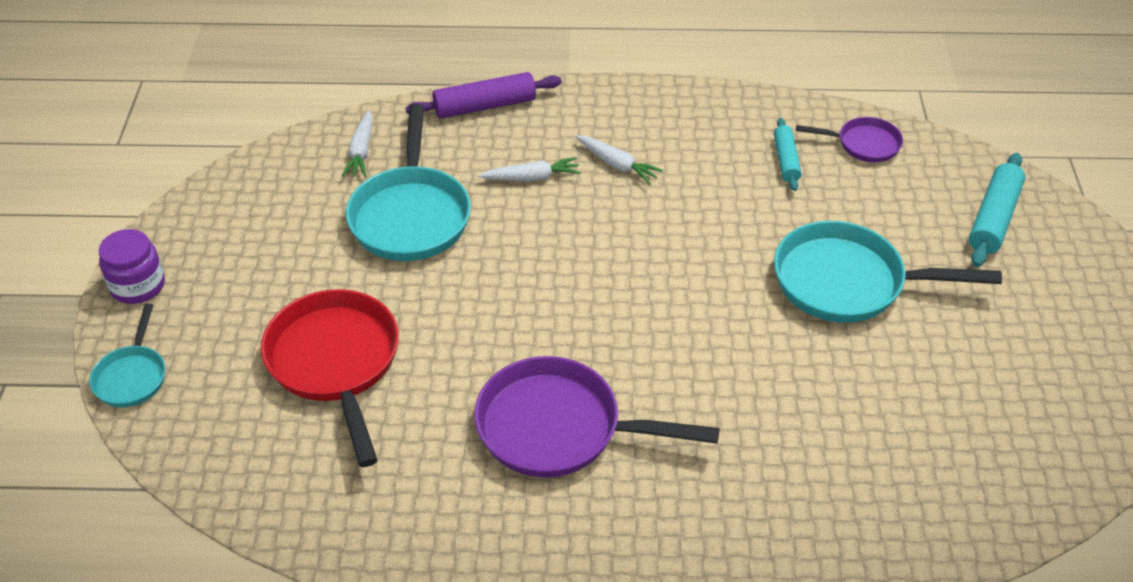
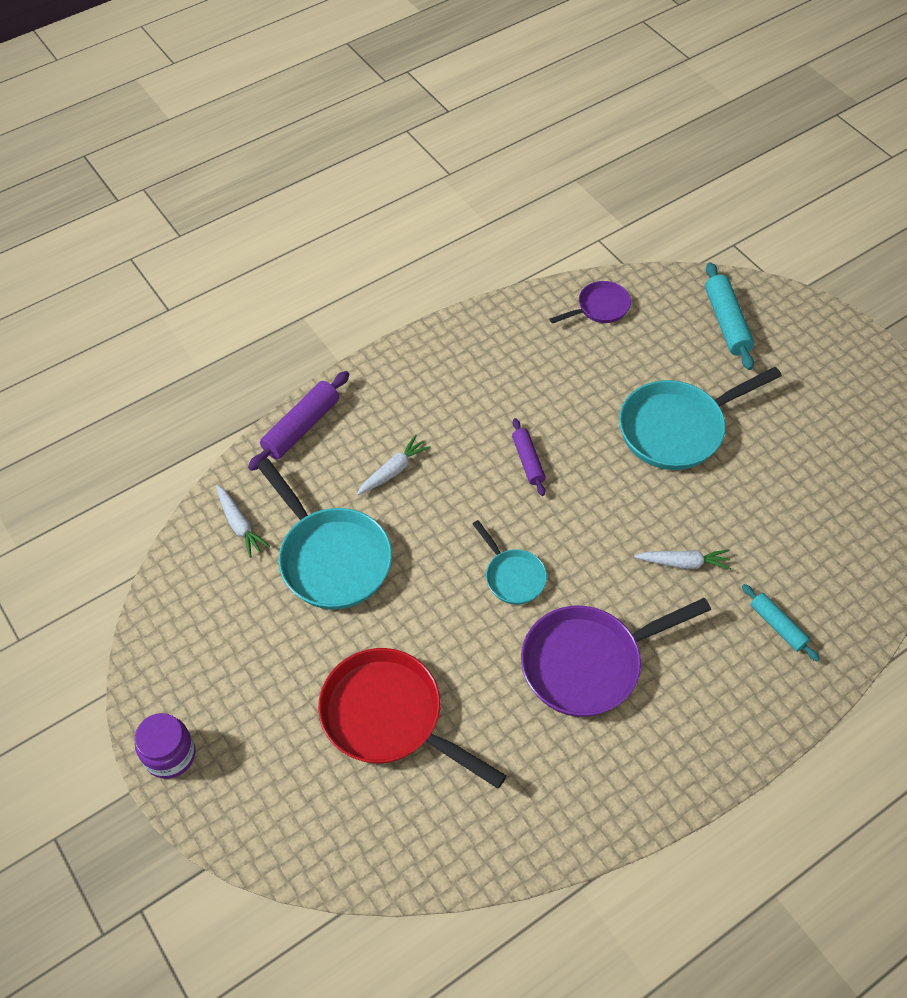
camera: 35 degrees left, 10 degrees up
(132, 376) = (243, 833): turquoise pan -> turquoise pan (513, 576)
(617, 164) = (445, 423): white carrot -> white carrot (683, 563)
(665, 233) = (528, 461): none -> purple rolling pin
(786, 160) = (559, 351): turquoise rolling pin -> turquoise rolling pin (777, 626)

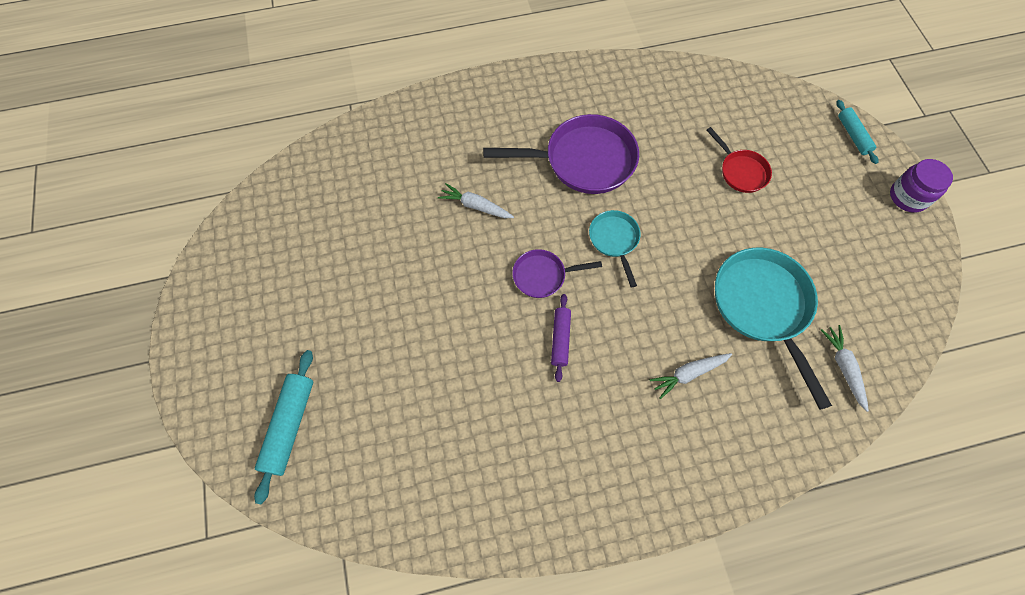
camera: 160 degrees left, 10 degrees up
(301, 427) = (771, 458): purple rolling pin -> none
(389, 717) = (741, 171): red pan -> red pan, size x0.54
(600, 307) = (405, 499): purple pan -> purple pan (543, 276)
(677, 429) = (411, 323): turquoise pan -> none
(777, 626) = (435, 141): turquoise rolling pin -> turquoise rolling pin (853, 135)

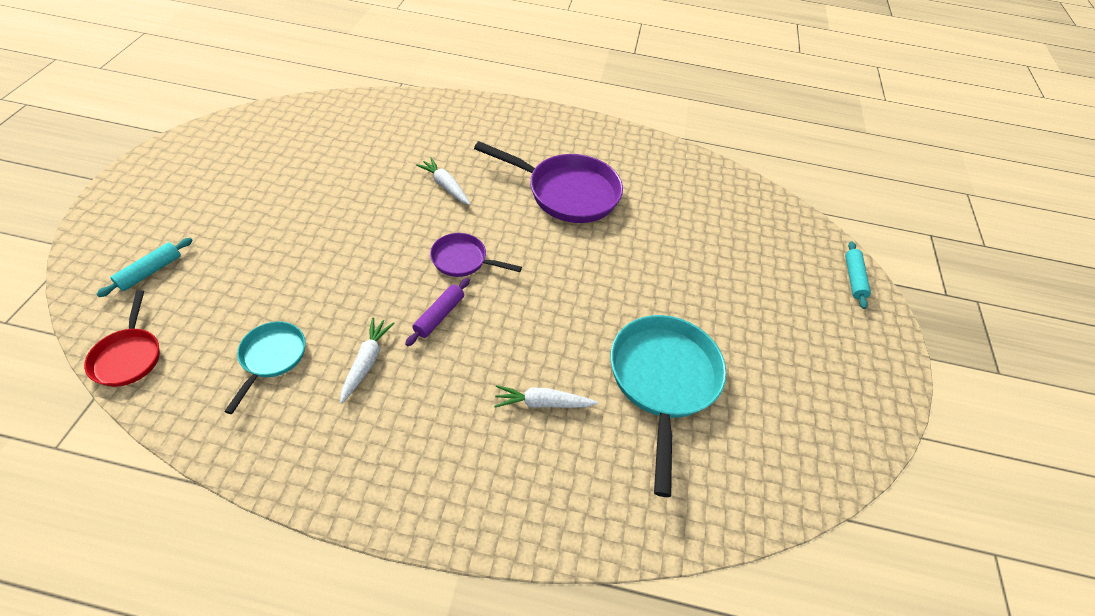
camera: 20 degrees right, 15 degrees down
(289, 426) = (150, 271): turquoise rolling pin -> turquoise rolling pin, size x0.63
(614, 240) = (551, 262): turquoise pan -> turquoise pan (271, 357)
(741, 171) = (715, 260): red pan -> red pan (129, 356)
(843, 368) = (717, 478): white carrot -> white carrot (366, 362)
(908, 197) = (887, 354): purple jar -> none

